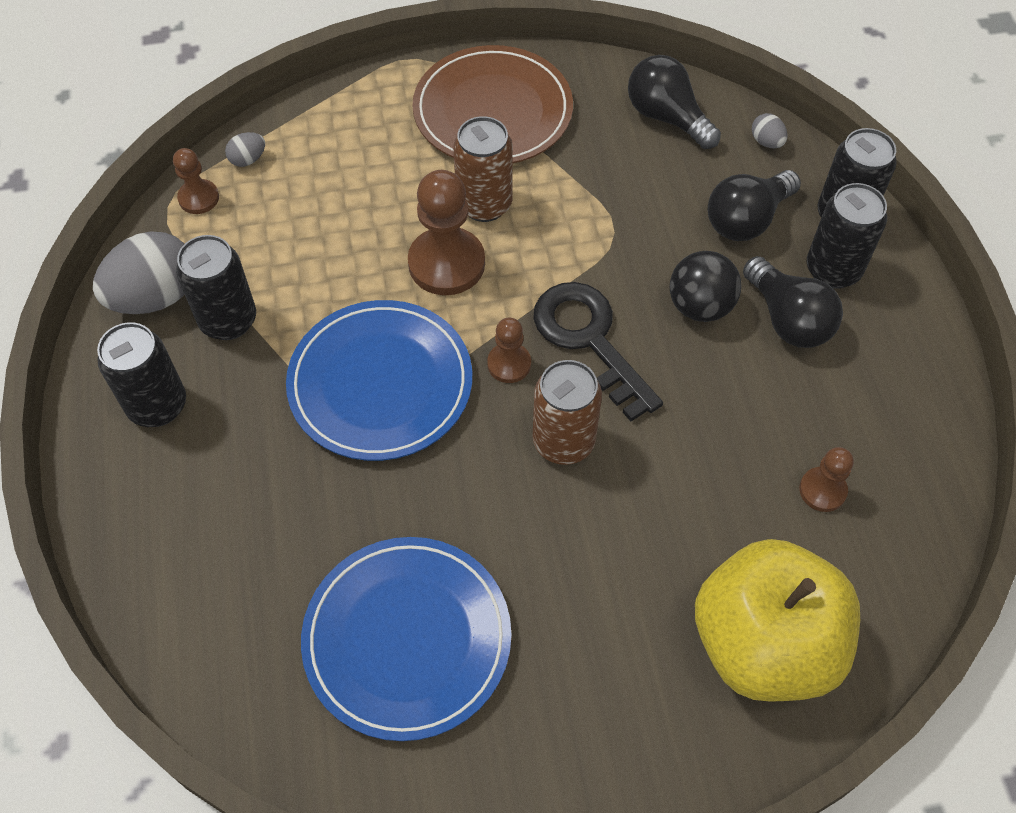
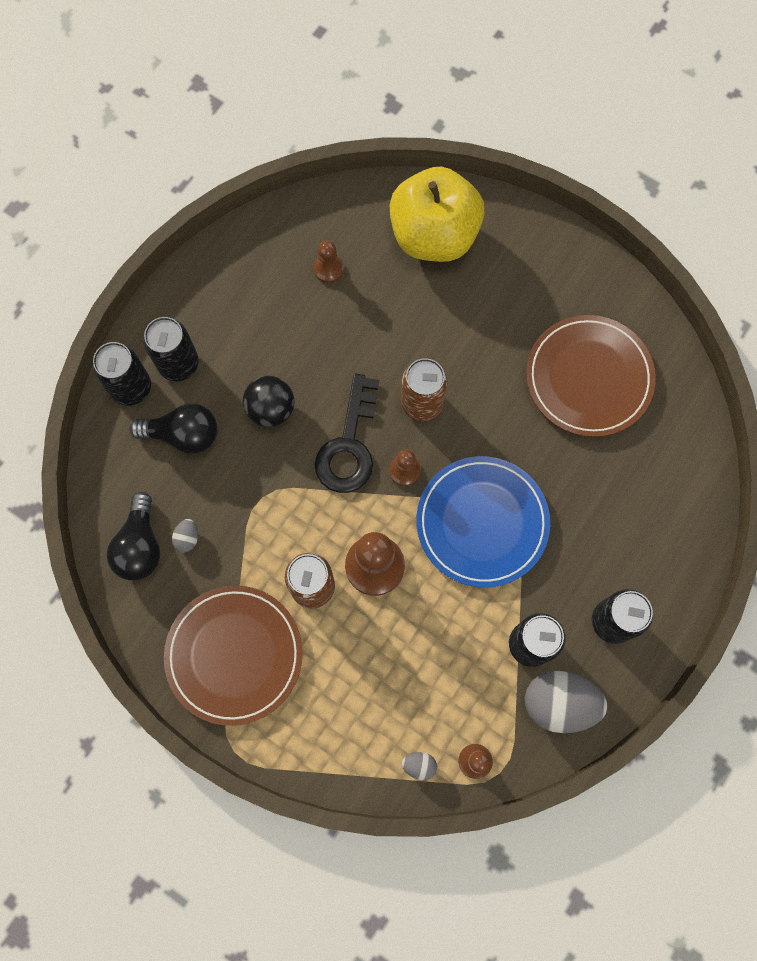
camera: 135 degrees left, 15 degrees up
(407, 639) = (589, 378): blue plate -> brown plate
(766, 142) = (108, 472): grey egg -> grey egg (187, 538)
(788, 319) = (236, 360): black light bulb -> none

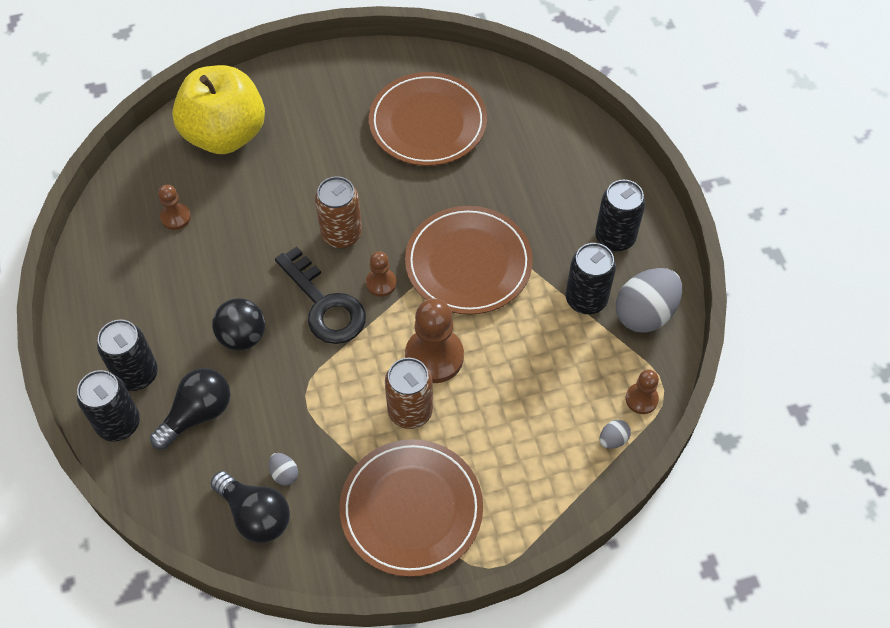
camera: 50 degrees left, 15 degrees down
(482, 522) = (468, 263): blue plate -> brown plate

